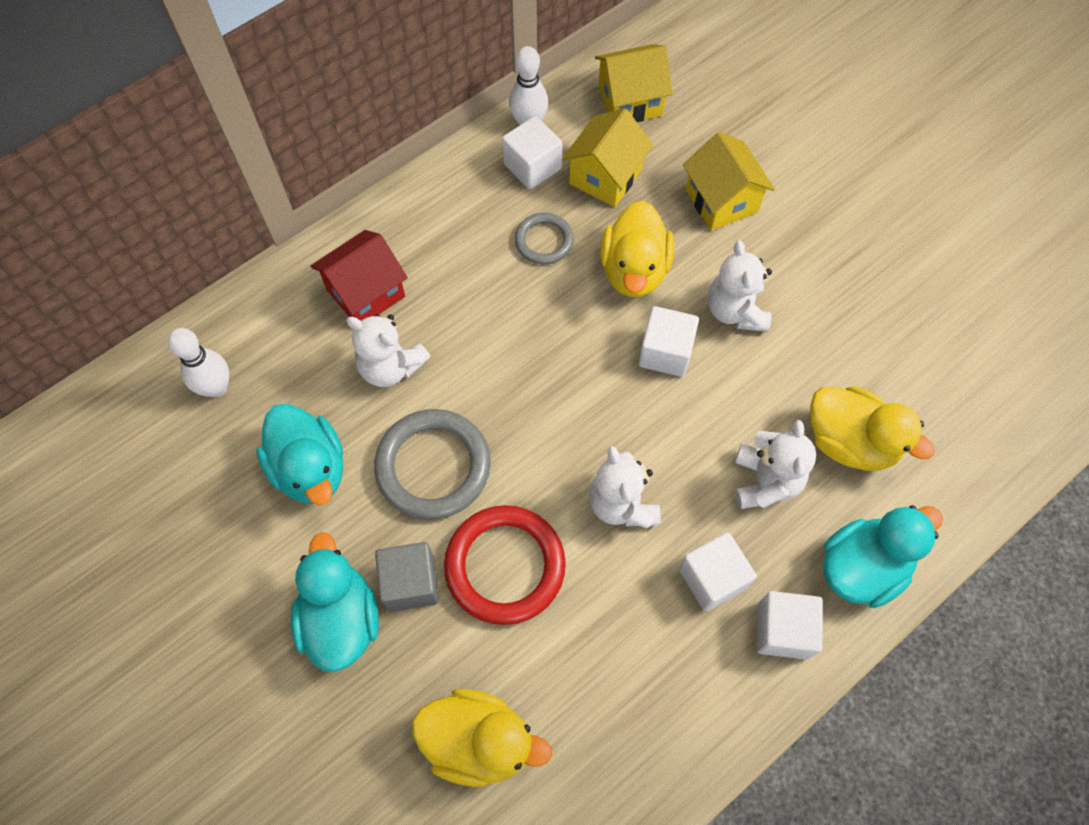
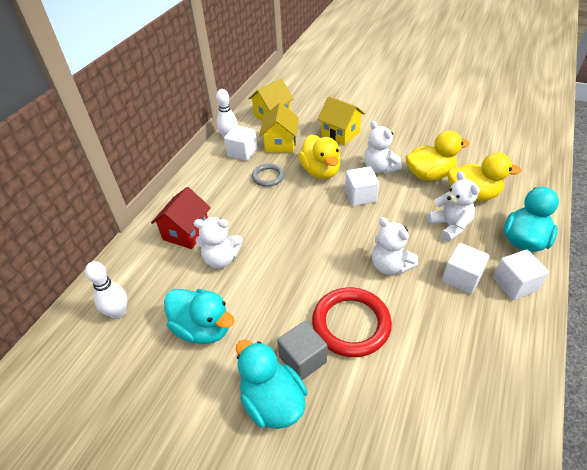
camera: 25 degrees left, 20 degrees down
(433, 466) = (276, 294): grey ring -> none
(479, 741) = (405, 427): yellow duck -> yellow duck (429, 175)

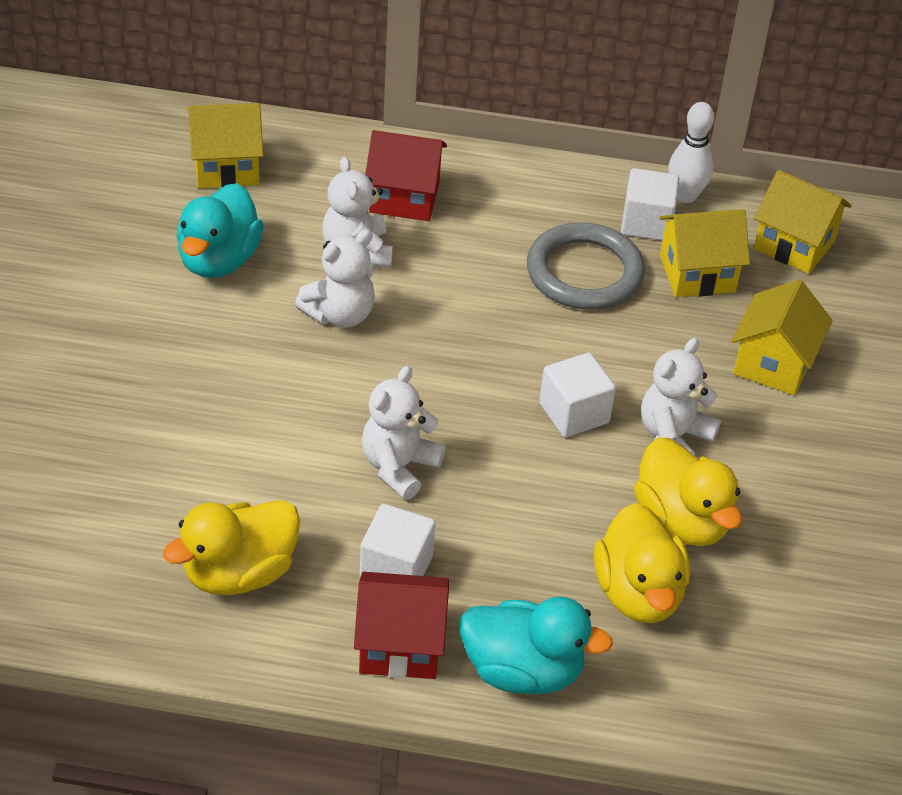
camera: 70 degrees right, 0 degrees up
(118, 313) = (226, 167): white bowling pin -> yellow house
(268, 177) = (584, 272): grey ring -> grey ring, size x1.78
(272, 401) = (115, 354): turquoise duck -> none
(303, 359) = (187, 376): grey cube -> none
(320, 171) = (628, 346): yellow duck -> yellow duck (239, 573)
(351, 324) = (262, 425): red ring -> none
(450, 226) = (528, 553): white teddy bear -> white teddy bear (340, 314)
(514, 284) = (400, 645): white cube -> red house

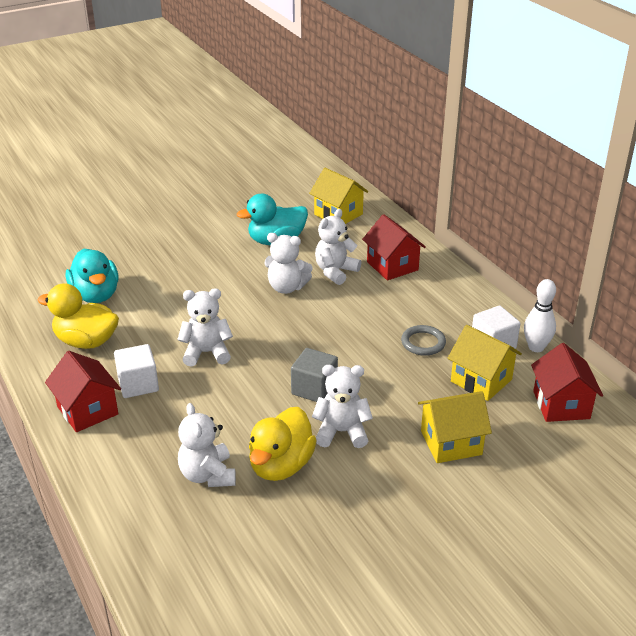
camera: 55 degrees right, 10 degrees down
(522, 671) = (109, 459): turquoise duck -> turquoise duck (96, 295)
(574, 413) = (314, 389): white cube -> grey cube
(584, 272) = (423, 343): grey ring -> grey ring, size x0.56
(638, 593) = (208, 475): yellow duck -> white teddy bear
(794, 245) = (561, 405): yellow house -> red house

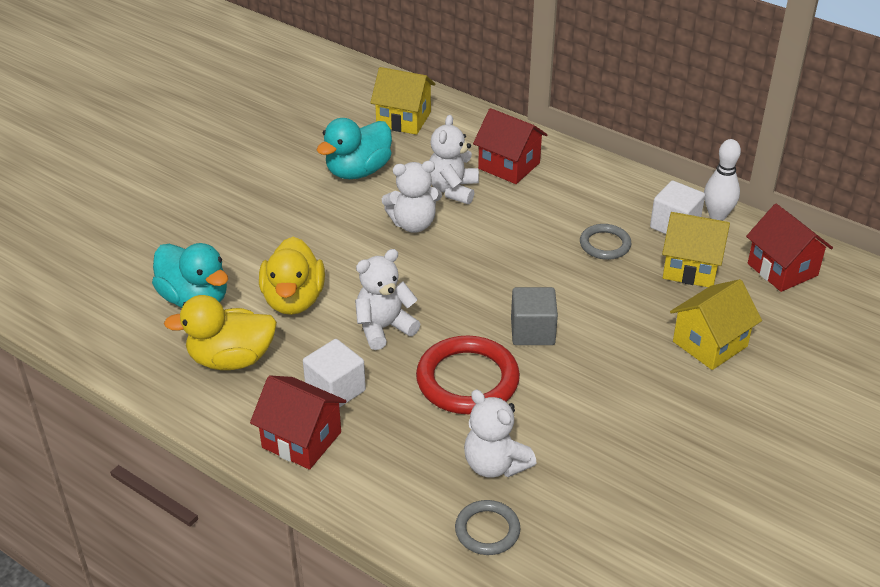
camera: 25 degrees left, 5 degrees up
(163, 520) = (487, 530): none -> grey ring
(237, 408) = (467, 380): none -> red ring
(281, 465) = (562, 427): yellow duck -> yellow duck (293, 300)
(341, 432) = (596, 369): white teddy bear -> none

